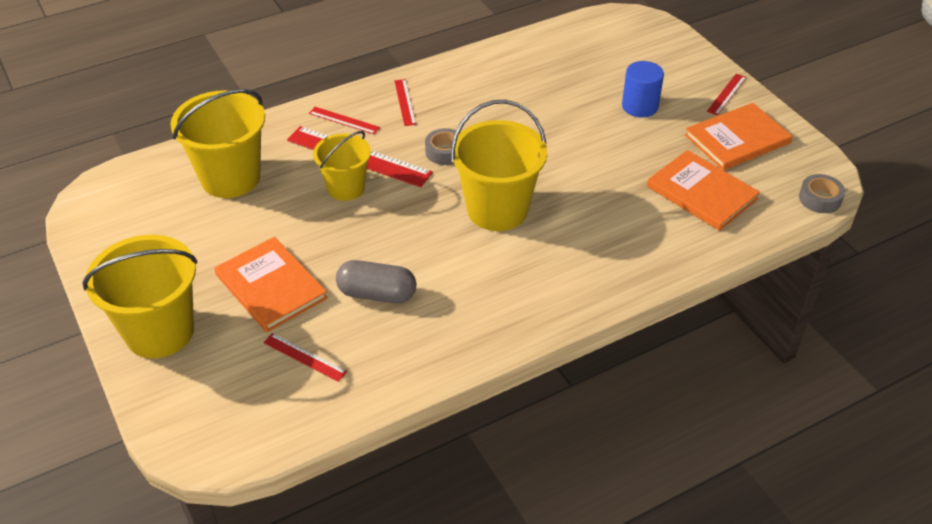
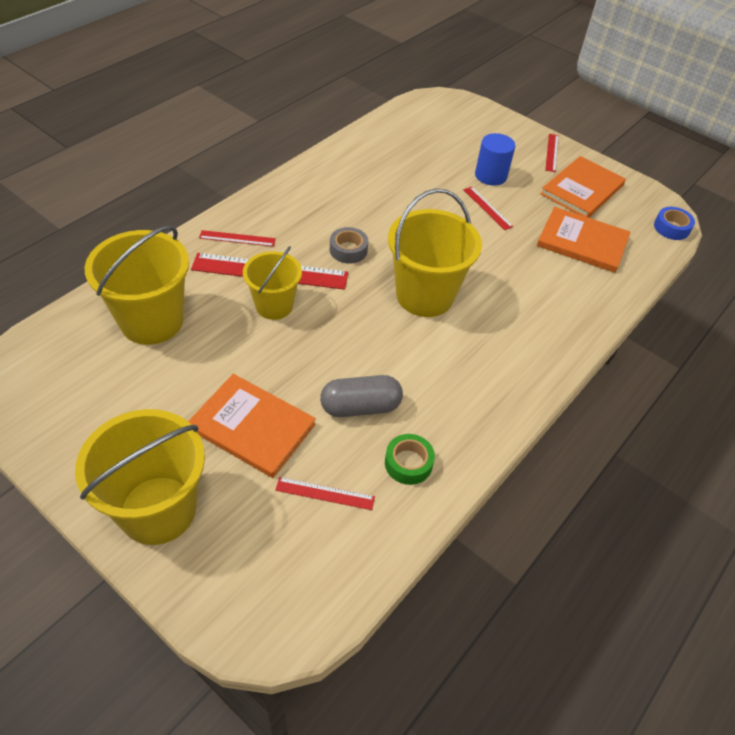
camera: 25 degrees left, 5 degrees up
(394, 352) = (408, 463): none -> green tape
(405, 102) = (286, 209): red ruler -> red ruler (487, 208)
(820, 199) = (671, 228): grey tape -> blue tape

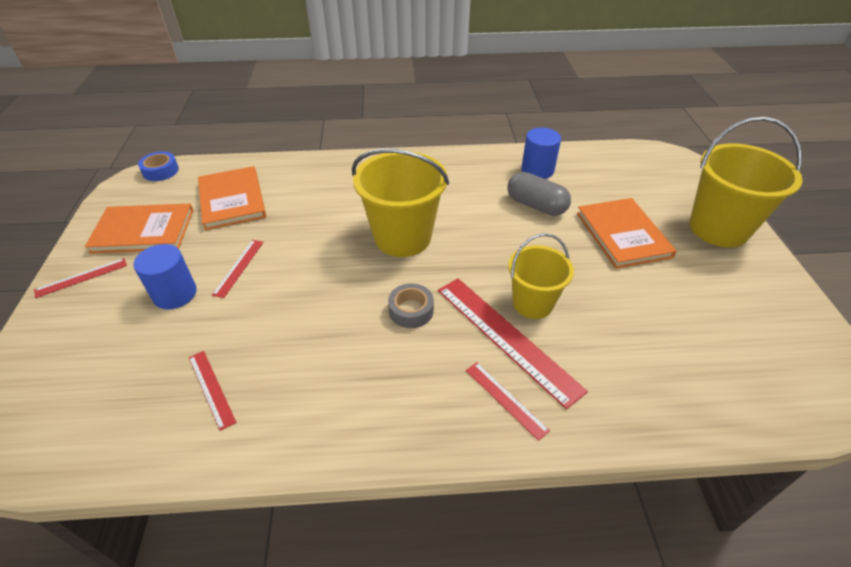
camera: 130 degrees left, 5 degrees down
(152, 321) = (662, 359): yellow bucket -> none
(325, 493) = (601, 184): red ruler -> red ruler (211, 388)
(408, 463) = (537, 170): green tape -> blue cylinder

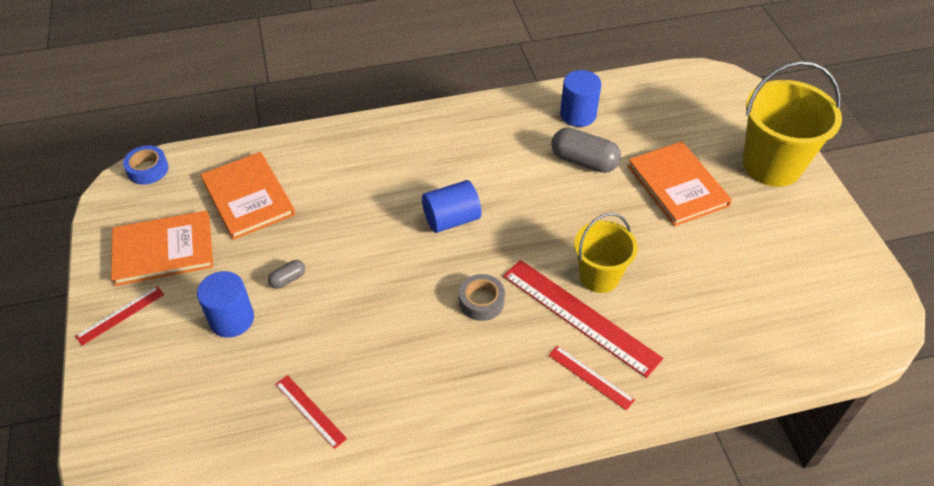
camera: 10 degrees left, 5 degrees up
(239, 267) = (288, 279): red ruler -> grey capsule
(402, 237) = (451, 219): yellow bucket -> blue cylinder

